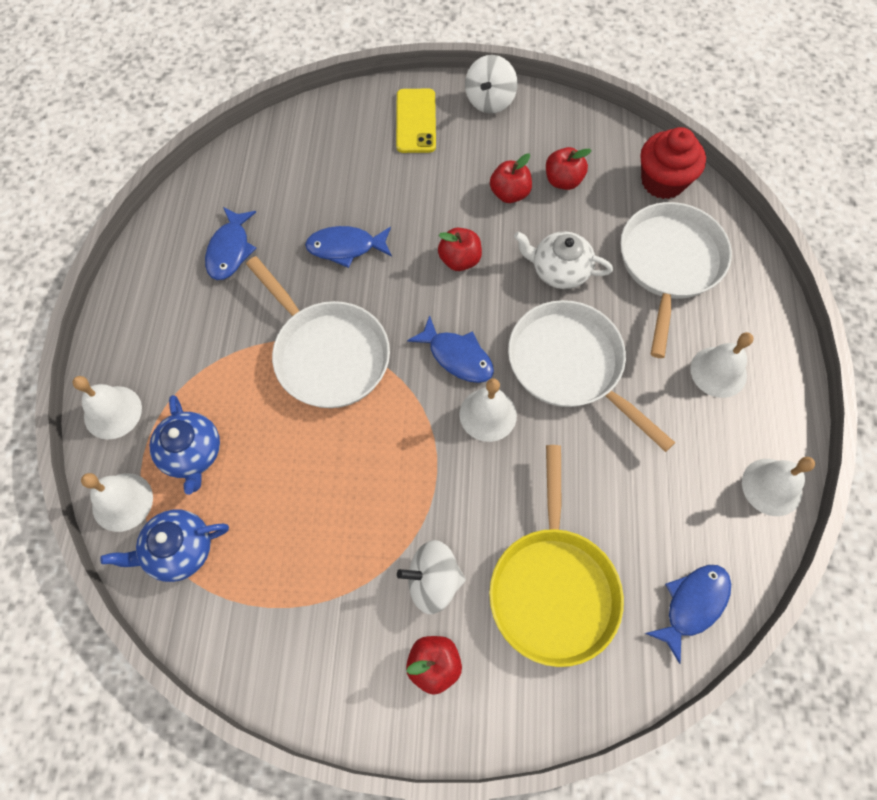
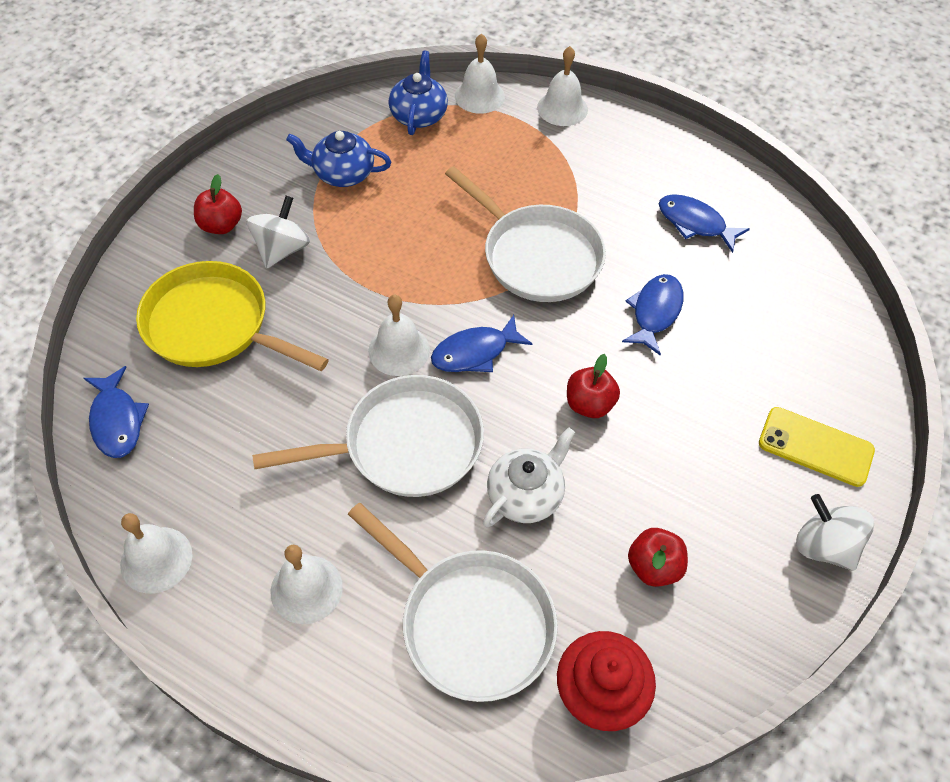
camera: 115 degrees right, 10 degrees down
(192, 453) = (495, 143): blue teapot -> blue teapot (342, 174)
(327, 354) = (537, 256): white pan -> white pan turned 120 degrees counterclockwise
(509, 193) = (659, 496): red apple -> none

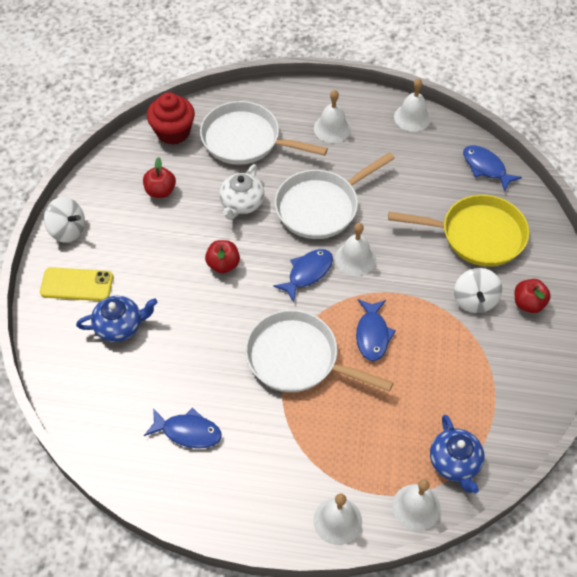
camera: 160 degrees right, 0 degrees up
(342, 174) = (476, 378): blue teapot -> blue teapot (120, 326)
(655, 312) = (199, 342): blue fish -> blue fish (372, 335)

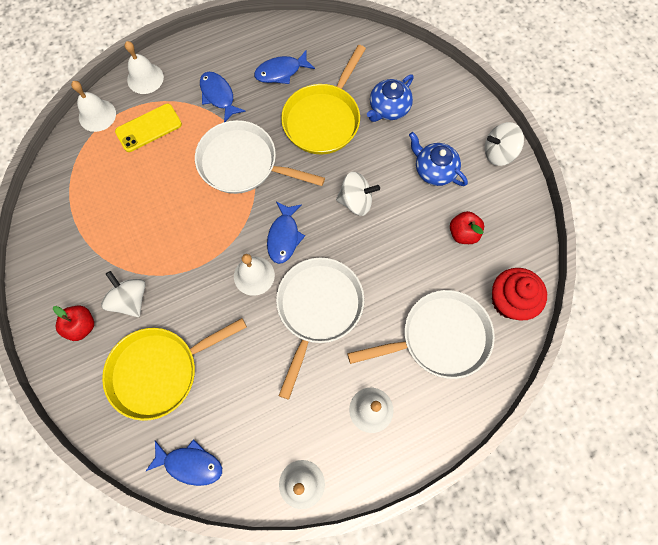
camera: 145 degrees right, 15 degrees up
(77, 284) = (448, 117): yellow phone -> yellow phone (149, 128)
(188, 354) = (323, 119): none -> yellow pan
(223, 264) = (356, 201): red apple -> white spinning top
(241, 203) = (387, 266): white teapot -> none
(297, 358) = (243, 163): white pan -> white pan turned 150 degrees counterclockwise
(372, 335) = (198, 216): blue fish -> blue fish (218, 96)
(455, 463) = (84, 158): blue teapot -> blue teapot (434, 170)

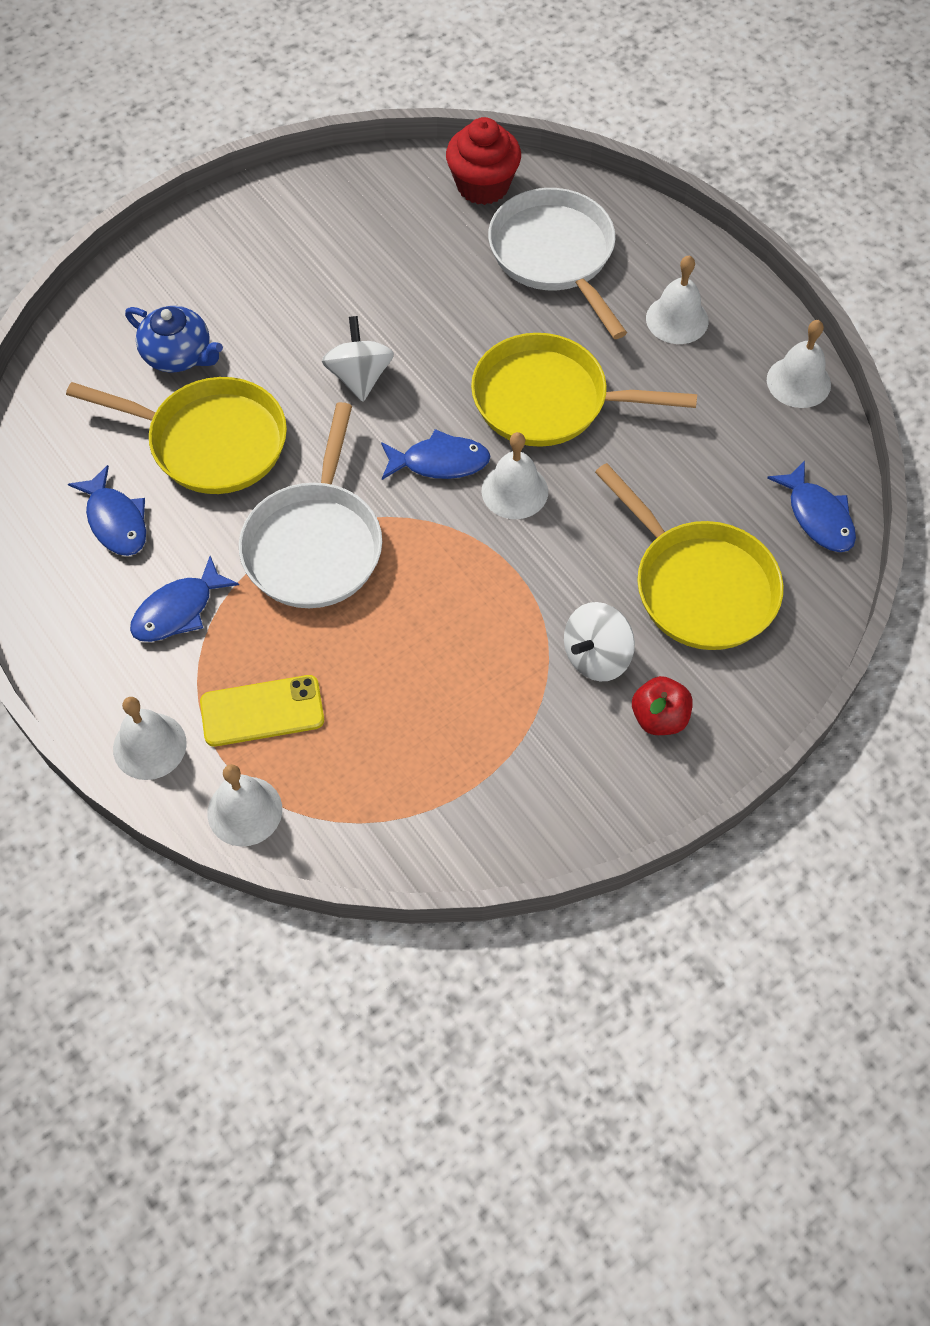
camera: 100 degrees left, 10 degrees down
(149, 128) = (262, 711): yellow phone -> yellow phone turned 60 degrees counterclockwise
(190, 464) = (817, 516): blue fish -> blue fish turned 150 degrees clockwise
(318, 309) = (548, 400): white pan -> yellow pan
(434, 170) = (287, 285): blue teapot -> none
(463, 233) = (389, 242): red apple -> none
(498, 153) = (245, 211): white spinning top -> none

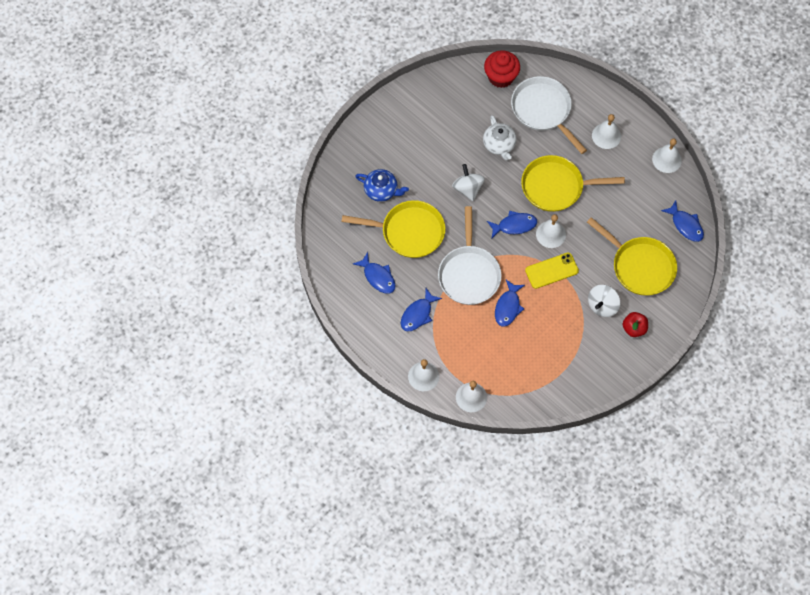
camera: 10 degrees left, 5 degrees up
(262, 711) = (466, 353): yellow phone -> yellow phone (551, 271)
(382, 626) = (508, 307): none -> blue fish
(447, 305) = (499, 145): none -> white teapot

